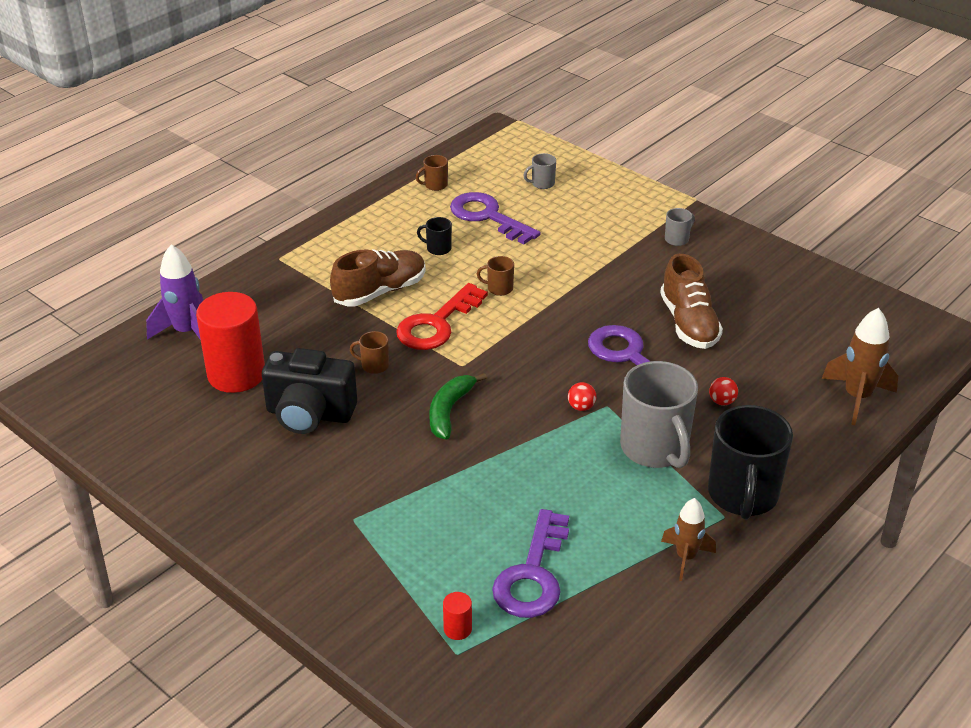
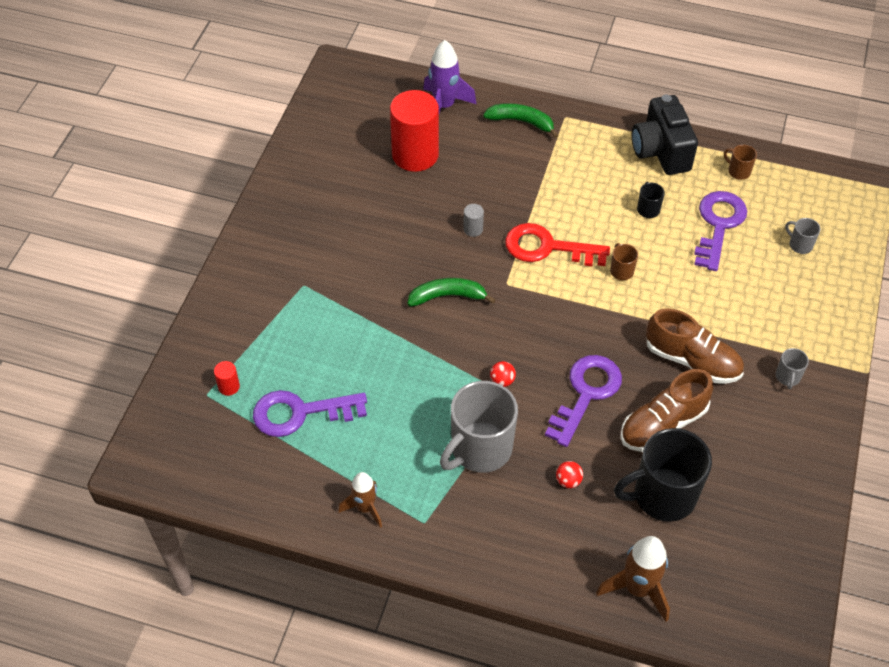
camera: 65 degrees right, 15 degrees up
(259, 287) = (521, 122): none -> green banana
(309, 414) = (396, 215): black camera -> black camera (660, 151)
(374, 365) = (473, 229): brown mug -> grey cylinder
(380, 291) = (565, 195): brown shoe -> brown shoe (692, 360)
(677, 239) = (787, 377): grey mug -> grey mug turned 75 degrees clockwise
(742, 495) = (457, 529): black mug -> black mug (663, 495)

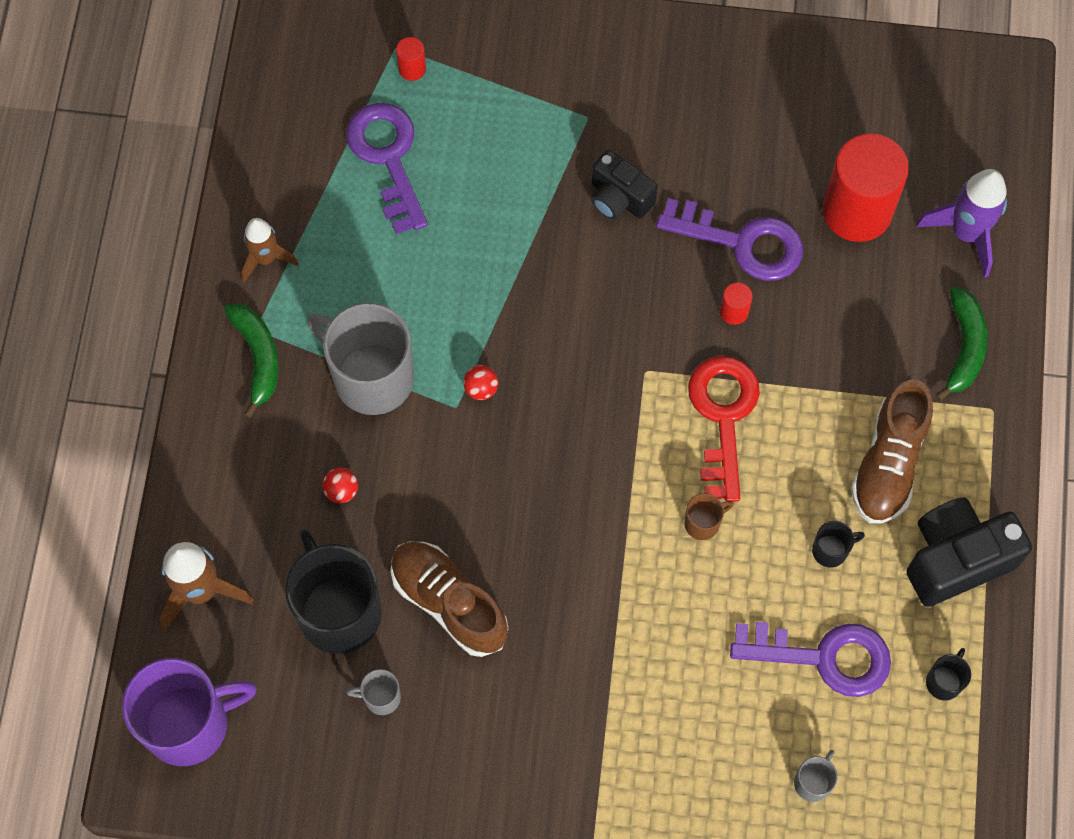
camera: 80 degrees right, 15 degrees up
(372, 277) = (619, 198): none -> black camera
(447, 296) = (607, 298): green banana -> green banana (258, 357)
(473, 229) = (734, 312): grey cylinder -> red cylinder
(586, 394) = (479, 498): purple key -> purple key (742, 242)
(692, 360) = (562, 634): brown shoe -> brown shoe (888, 463)
(738, 171) = (944, 681): brown mug -> black mug
(744, 610) = (189, 724): none -> purple mug
(787, 377) = (559, 769): grey mug -> grey mug (381, 697)

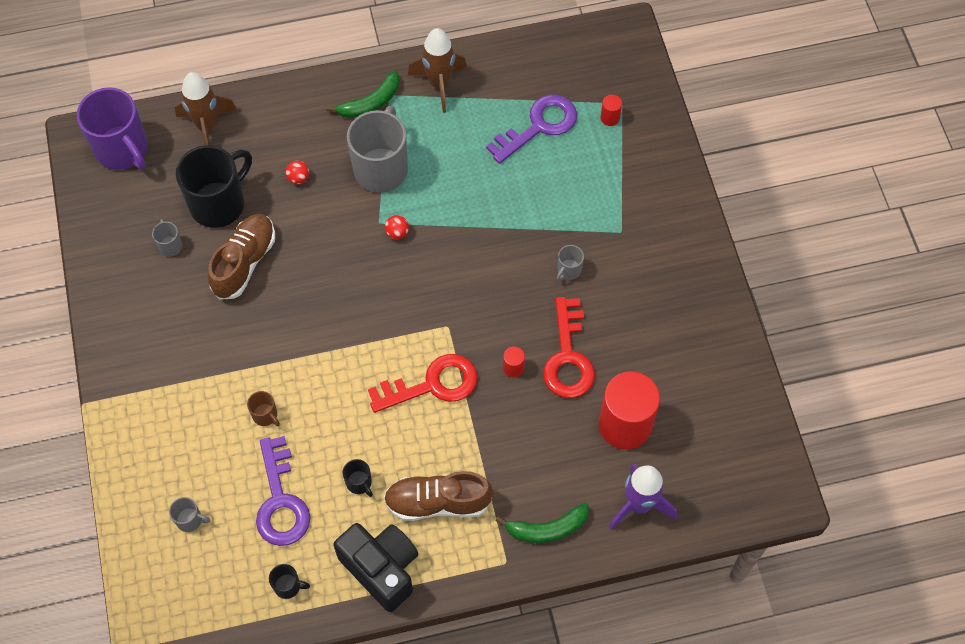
camera: 70 degrees right, 5 degrees down
(266, 259) = (439, 84): brown rocket -> brown rocket, size x1.52
(619, 198) = (568, 270): black camera -> grey mug
(703, 523) = (350, 395): brown mug -> brown mug (265, 415)
(742, 242) = (568, 357): purple key -> red key

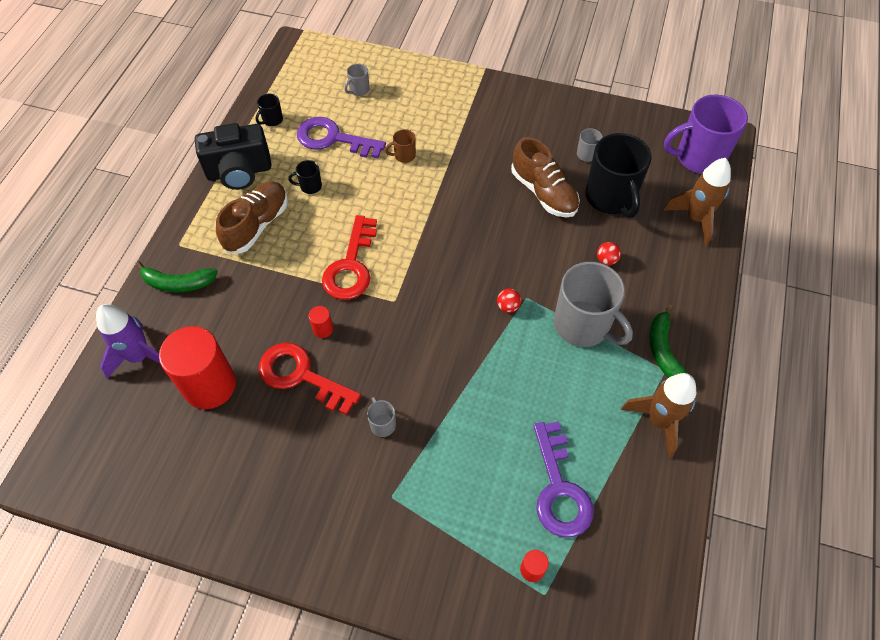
camera: 120 degrees right, 5 degrees down
(547, 528) = (178, 283): green banana -> green banana turned 105 degrees counterclockwise

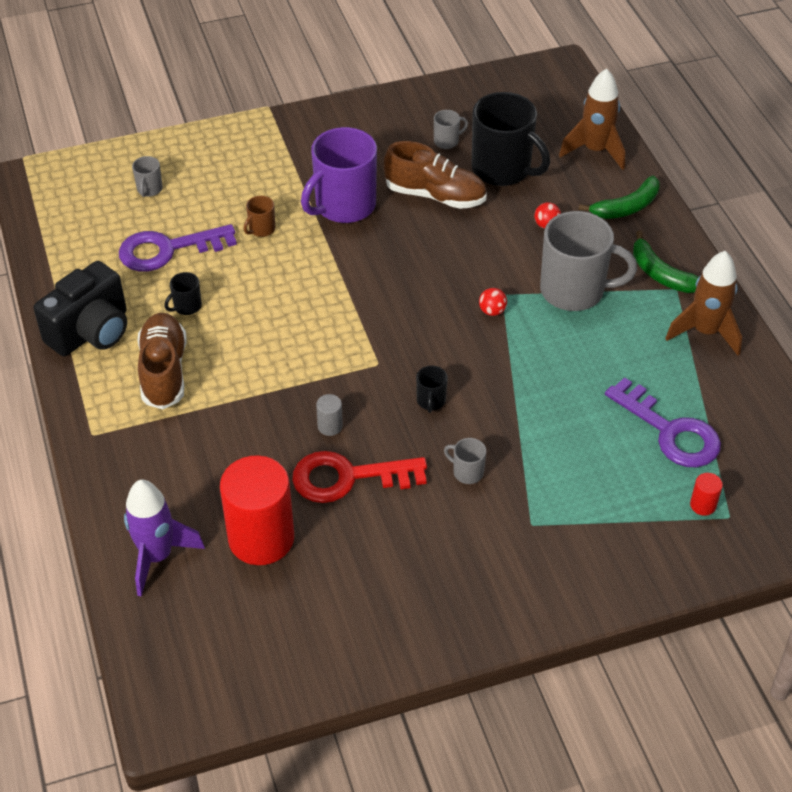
camera: 35 degrees left, 10 degrees down
(178, 283) = (130, 469): green banana -> green banana (627, 207)
(272, 120) = (77, 264): black mug -> black mug (431, 401)
(323, 329) = (330, 426): red cylinder -> grey cylinder
(351, 265) = (303, 356): red key -> none
(698, 157) = (552, 96): purple mug -> purple mug (344, 206)

